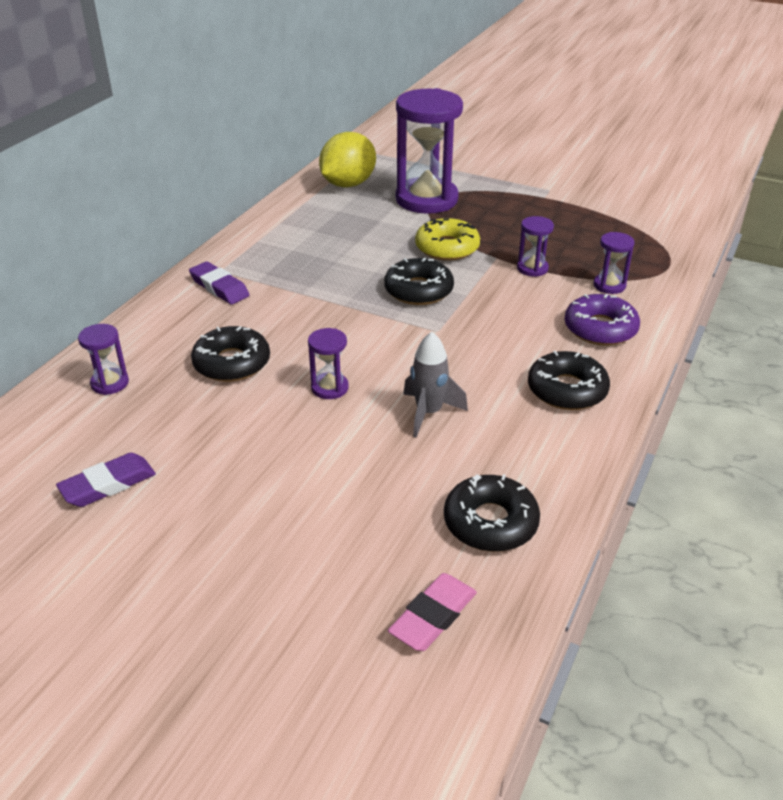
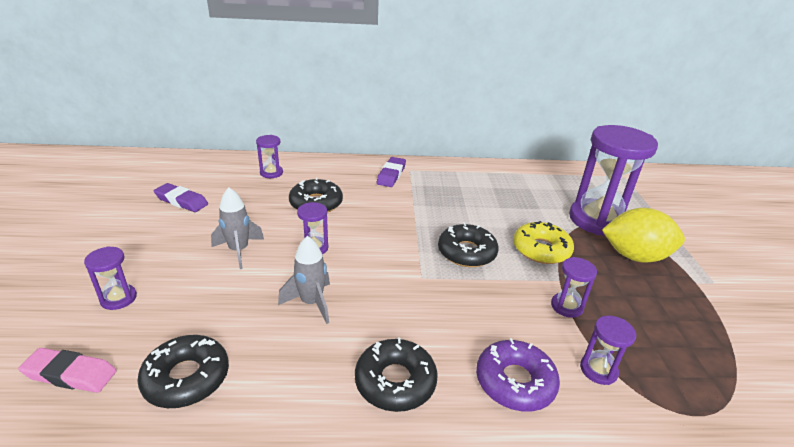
camera: 60 degrees right, 5 degrees down
(287, 448) = (239, 251): none -> grey rocket
(313, 568) = (118, 298): none -> purple hourglass
(348, 184) = (568, 182): yellow lemon -> yellow lemon (634, 256)

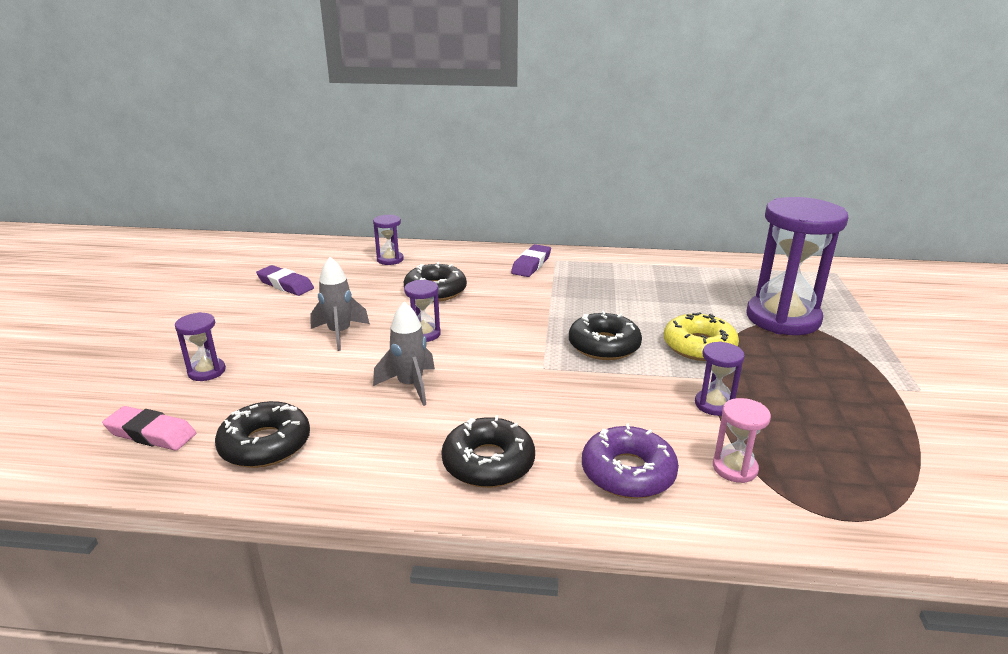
camera: 10 degrees right, 5 degrees down
(598, 370) = (734, 468): purple hourglass -> pink hourglass
(634, 256) = (820, 358): yellow lemon -> none

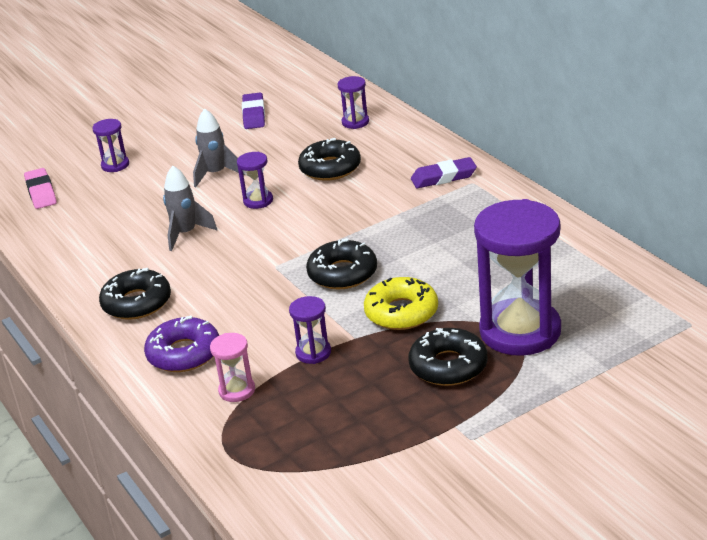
camera: 55 degrees right, 5 degrees up
(265, 444) = (71, 228): black donut -> black donut (448, 366)

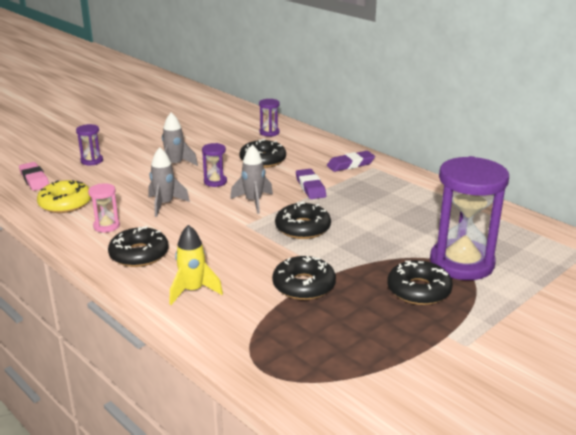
camera: 15 degrees left, 5 degrees down
(184, 353) = (193, 291): purple donut -> yellow rocket
(237, 390) = (250, 317): pink hourglass -> pink hourglass (106, 226)
(254, 115) = (191, 129): purple eraser -> purple eraser (310, 187)
(295, 232) = (253, 202): none -> grey rocket
(313, 353) = (304, 285): purple hourglass -> black donut
(401, 312) = (362, 253): yellow donut -> yellow donut (65, 203)

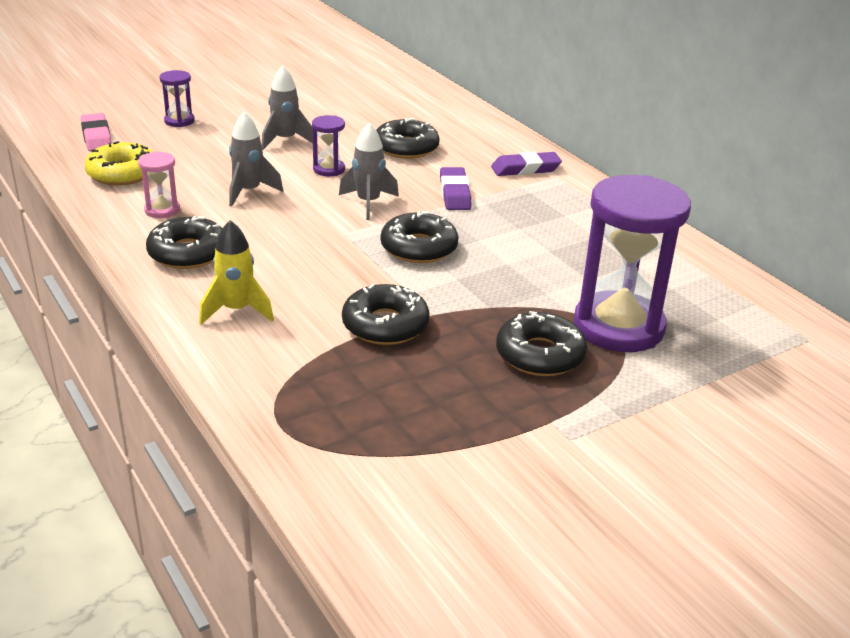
camera: 10 degrees right, 5 degrees up
(269, 132) = (432, 110): purple hourglass -> none

